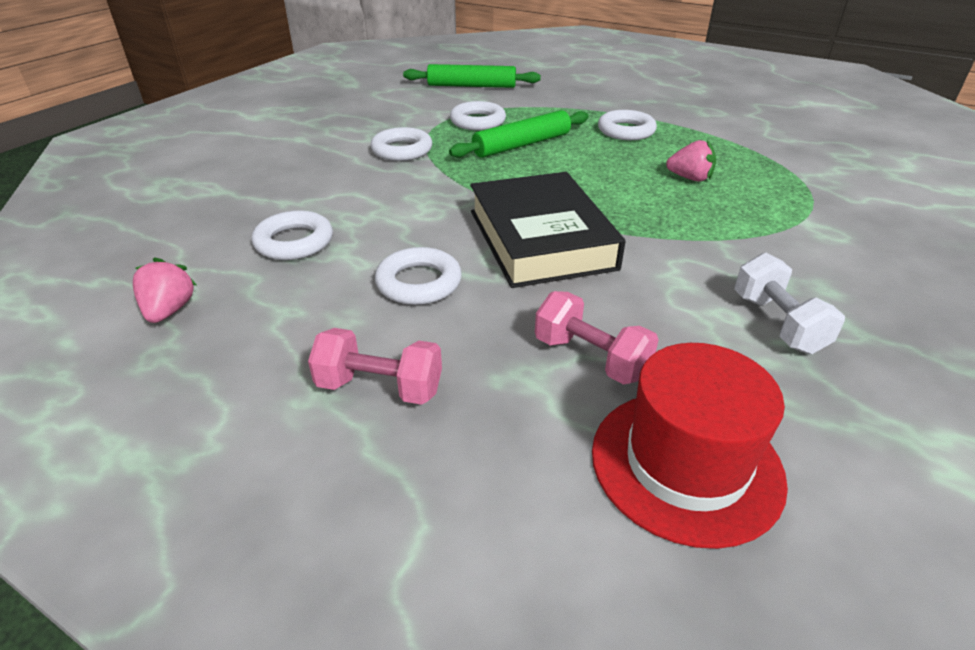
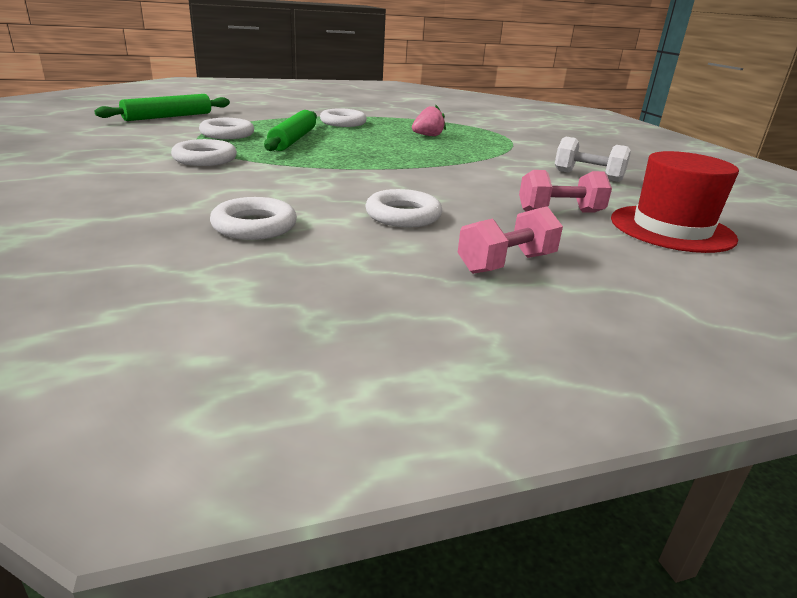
camera: 50 degrees left, 10 degrees down
(169, 310) = (254, 297): pink strawberry -> none
(541, 239) = (419, 177): black book -> none

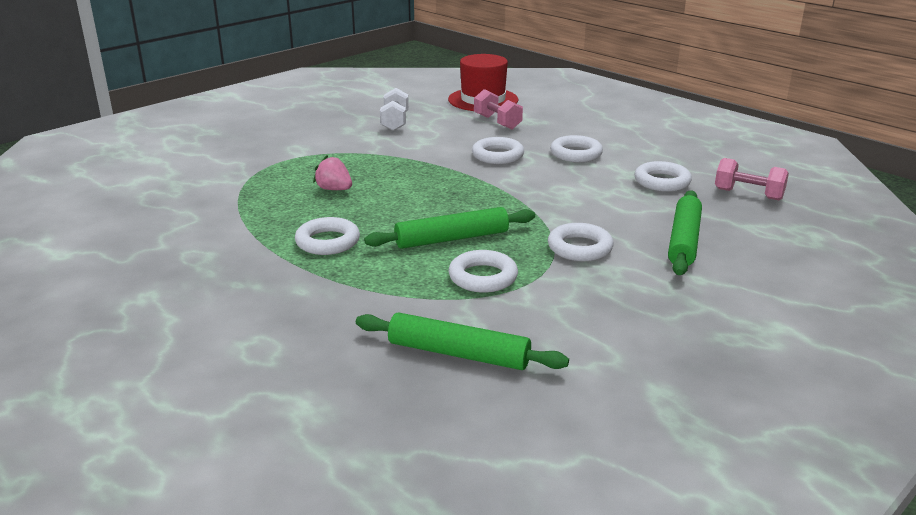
camera: 115 degrees left, 0 degrees up
(130, 187) = (684, 241): none -> green rolling pin
(442, 186) = (497, 155): none -> white ring
(506, 263) = (598, 124): pink dumbbell -> pink dumbbell (748, 194)

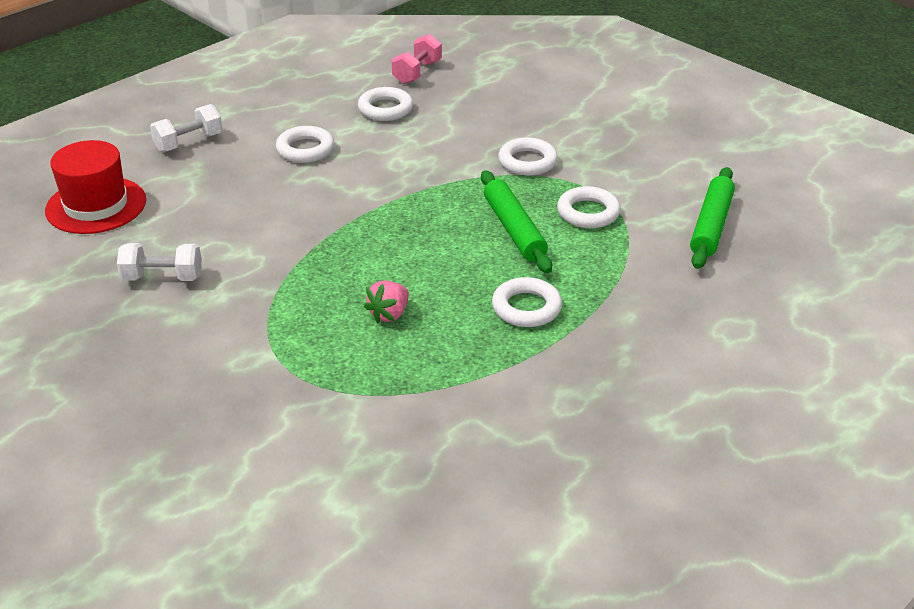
camera: 90 degrees left, 10 degrees up
(497, 122) = (189, 196): pink dumbbell -> none
(497, 155) = (301, 198): white ring -> none
(575, 117) = (189, 142): none -> white dumbbell
(684, 241) = (510, 112): green rolling pin -> none

